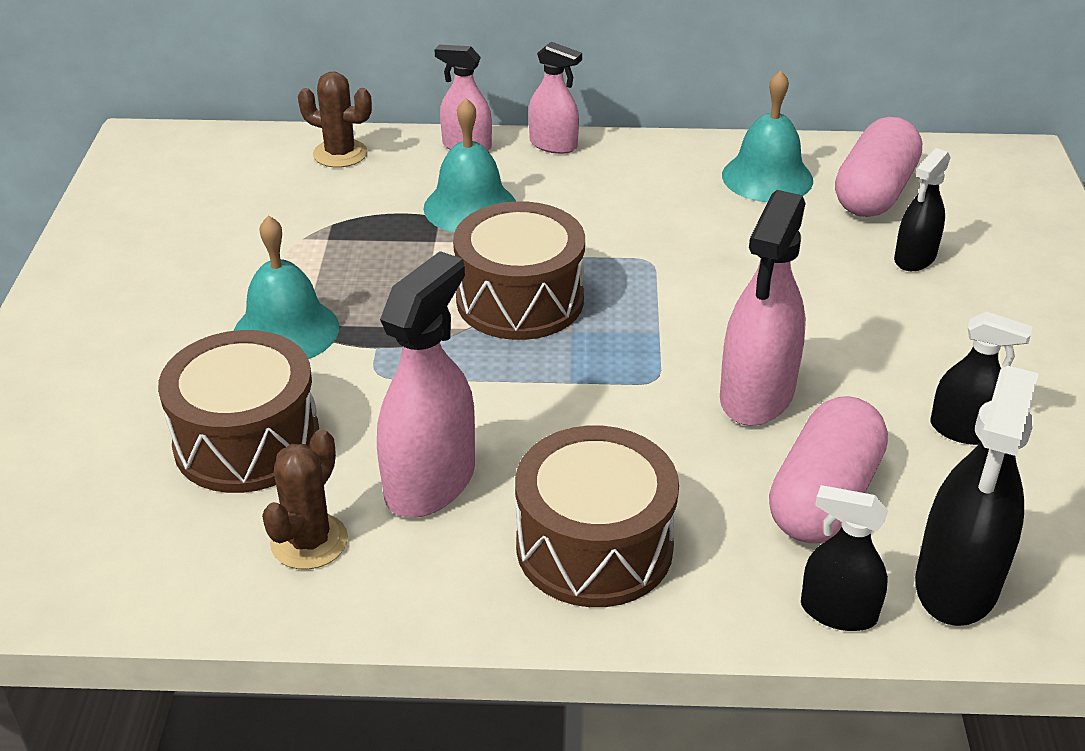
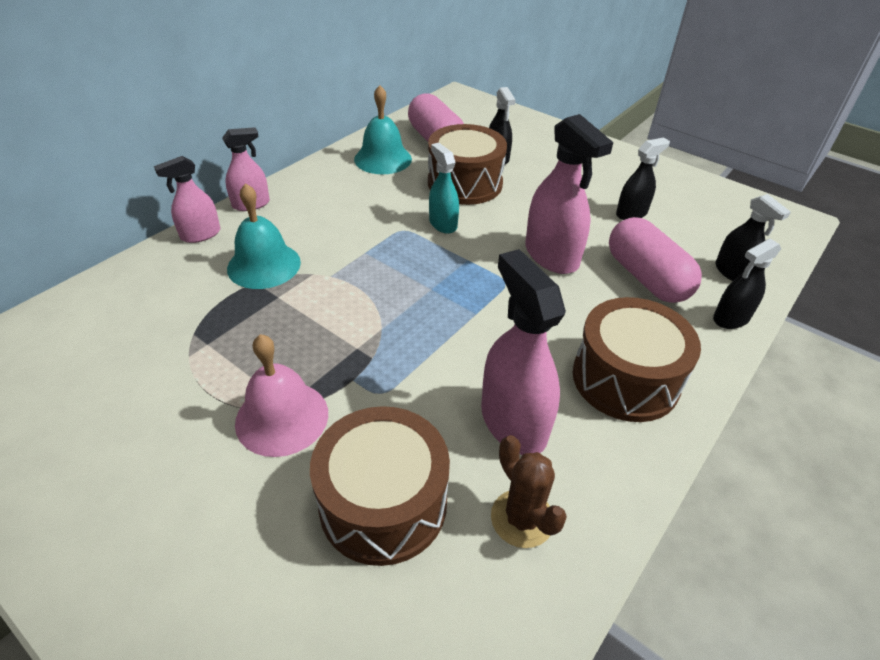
camera: 55 degrees left, 5 degrees up
(286, 330) = (282, 417): turquoise bell -> pink bell
(340, 154) = (120, 289): brown cactus -> none
(520, 300) = (380, 293): brown drum -> brown drum (465, 183)
(701, 283) = (443, 224): none -> turquoise spray bottle
(957, 583) = (733, 272): black spray bottle -> black spray bottle, size x0.60

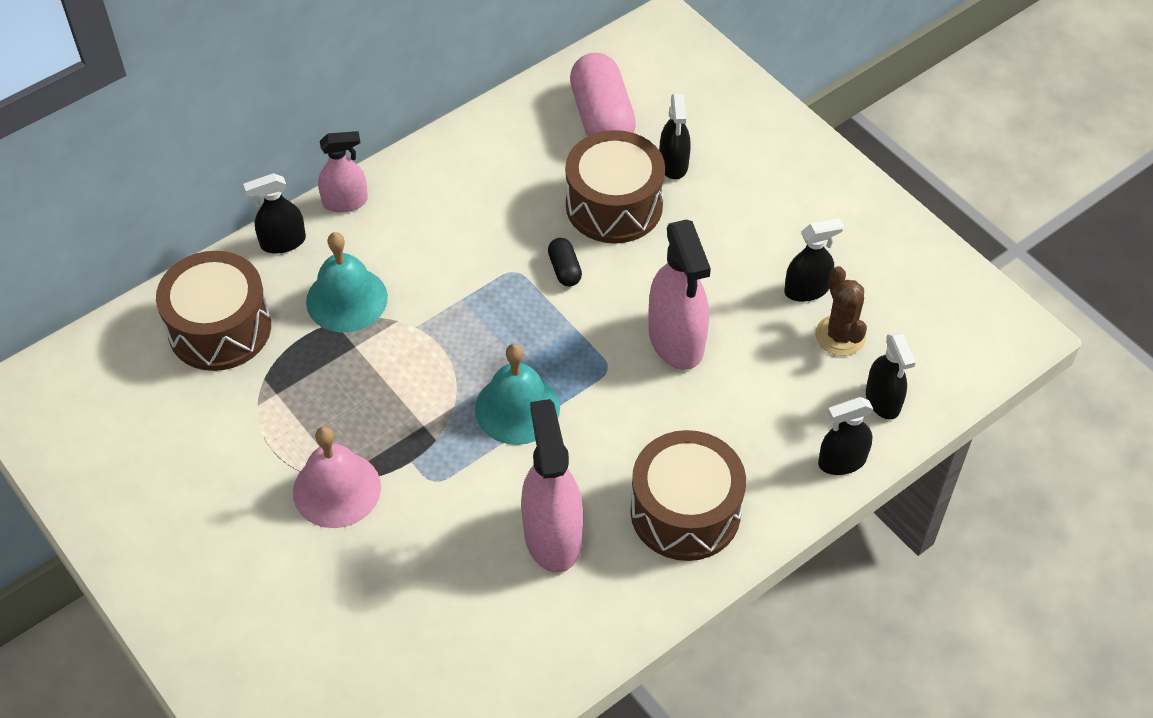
camera: 15 degrees right, 10 degrees up
(200, 234) = (283, 242): pink spray bottle -> black spray bottle
(383, 159) = (522, 145): turquoise bell -> turquoise bell (517, 408)
(383, 503) = (410, 588): brown drum -> brown drum (220, 328)
(443, 224) = (564, 269): turquoise spray bottle -> black capsule
(522, 518) = (526, 626): brown cactus -> brown cactus (840, 336)
(646, 278) = (773, 390): pink capsule -> none

